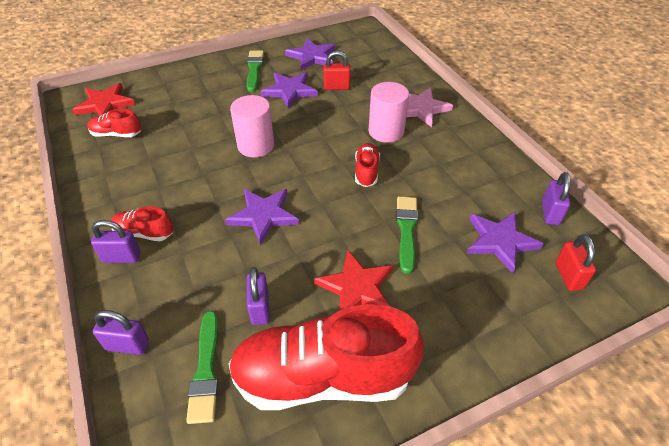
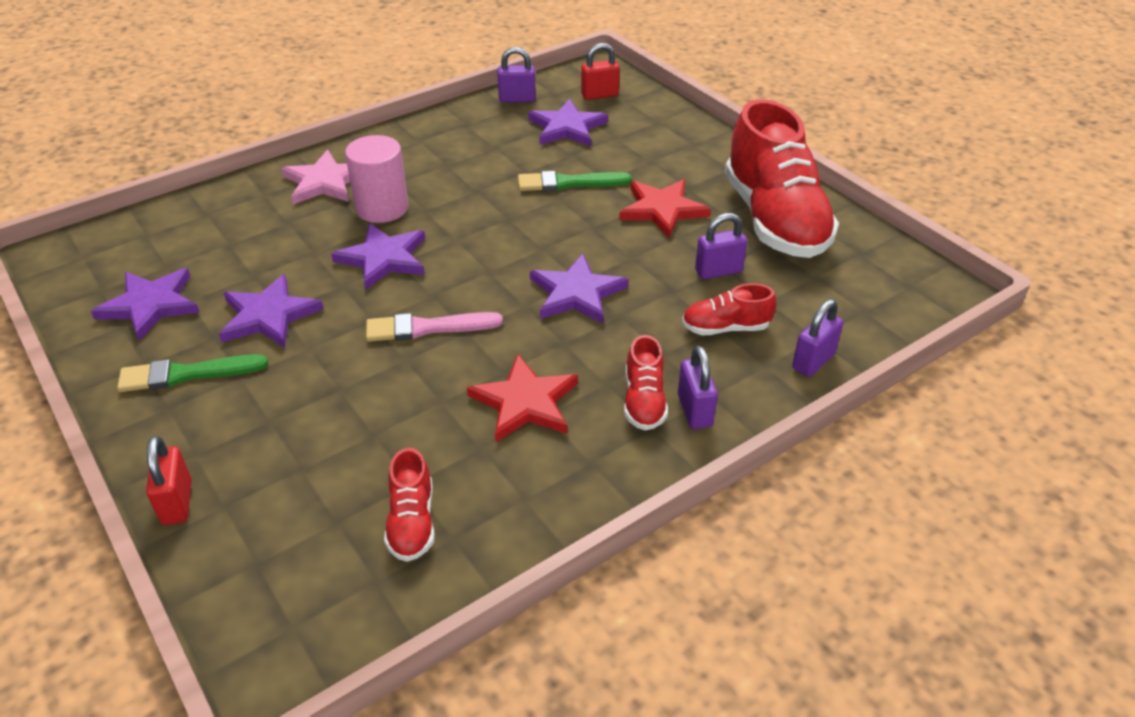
camera: 100 degrees left, 5 degrees down
(105, 104) = (304, 585): red star -> red star (525, 402)
(127, 345) = (813, 361): purple padlock -> purple padlock turned 45 degrees clockwise
(206, 370) = (808, 294): green brush -> none
(256, 145) = (427, 328): pink cylinder -> pink brush
(329, 131) = (383, 258): none -> purple star
(336, 87) = (261, 264): red padlock -> red padlock (177, 502)
(366, 171) = (472, 218): red shoe -> red shoe (725, 328)

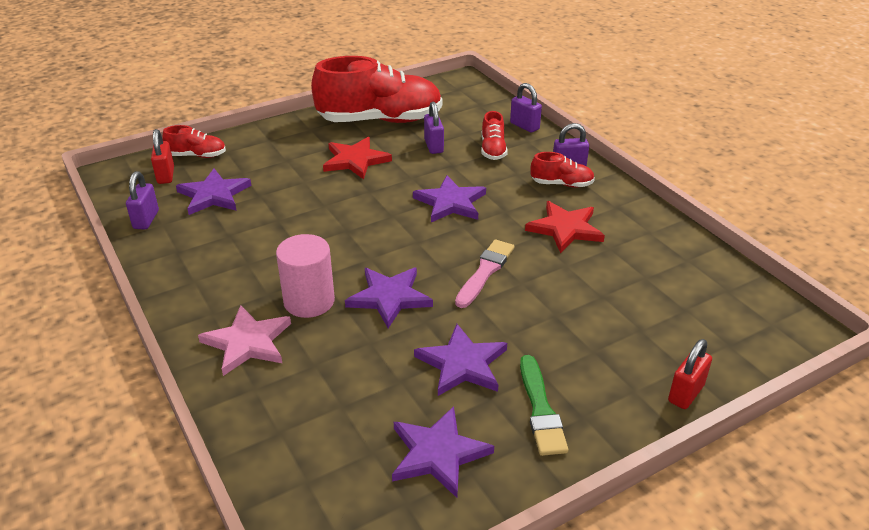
camera: 85 degrees left, 5 degrees down
(177, 502) = (685, 393): red padlock -> red padlock turned 45 degrees counterclockwise
(412, 522) = (678, 276): red shoe -> red shoe (197, 155)
(427, 328) = (485, 272): pink brush -> pink brush turned 150 degrees counterclockwise
(568, 183) = (304, 199): green brush -> none

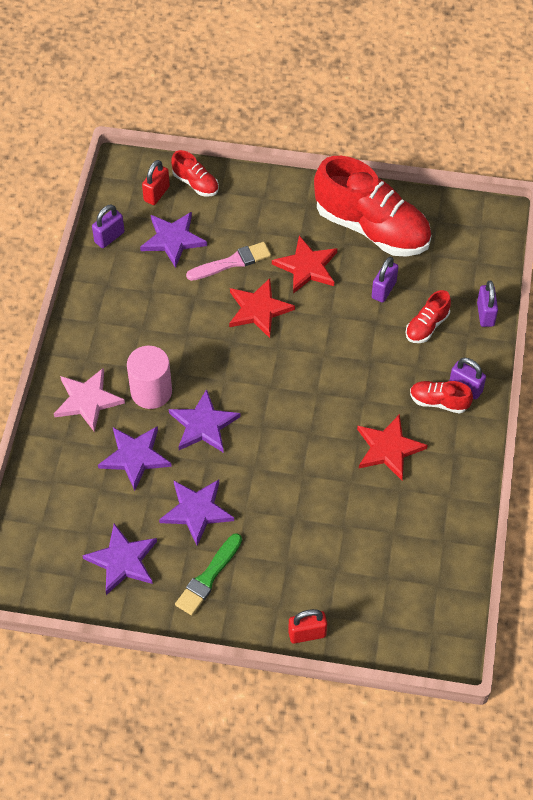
camera: 40 degrees right, 20 degrees up
(345, 201) = (258, 309): none -> red star
(450, 202) = (332, 363): purple star -> purple star (135, 457)
(485, 272) = (288, 447): pink brush -> pink brush (232, 262)
(561, 184) = (439, 402): red shoe -> red shoe turned 150 degrees clockwise

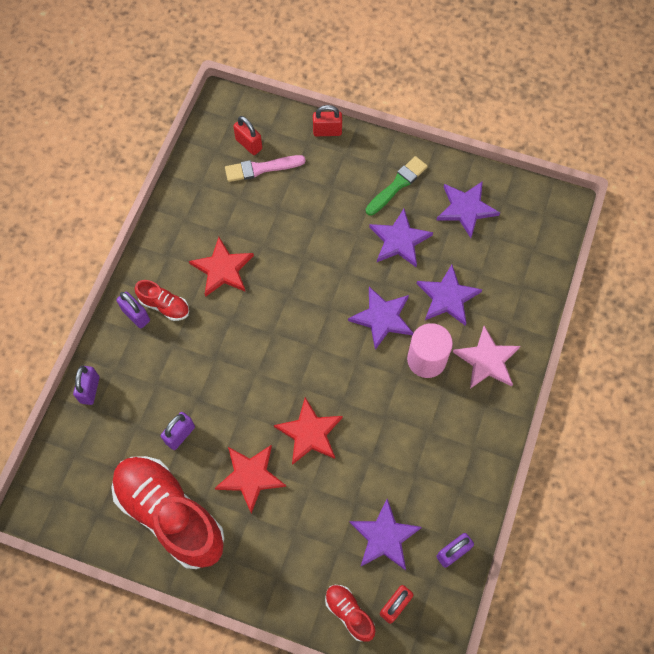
camera: 170 degrees left, 10 degrees up
(232, 262) = (326, 496): pink brush -> pink brush (261, 168)
(400, 600) = (249, 144): none -> red padlock
(427, 326) = (150, 386): red shoe -> none

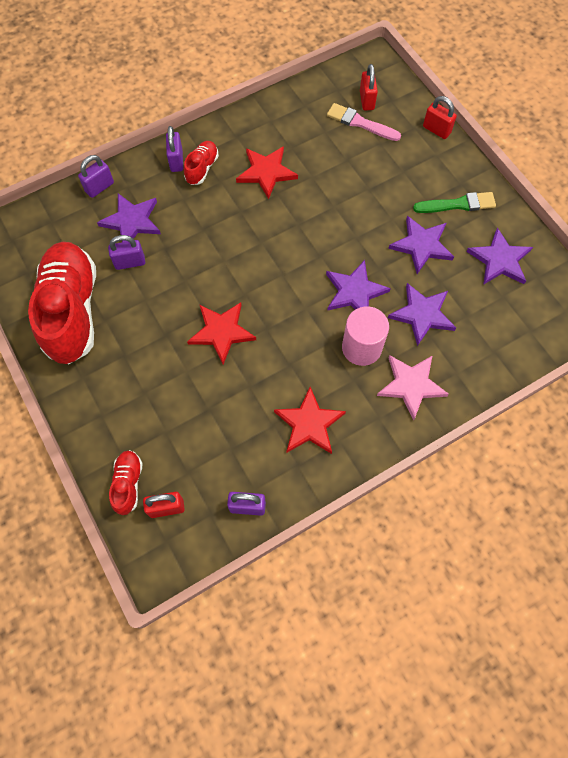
camera: 40 degrees right, 0 degrees up
(164, 306) = (202, 168): red shoe -> red shoe turned 135 degrees counterclockwise
(250, 476) = (151, 329): red star -> red star (309, 423)
(384, 537) = (206, 451): purple star -> purple star (132, 221)

